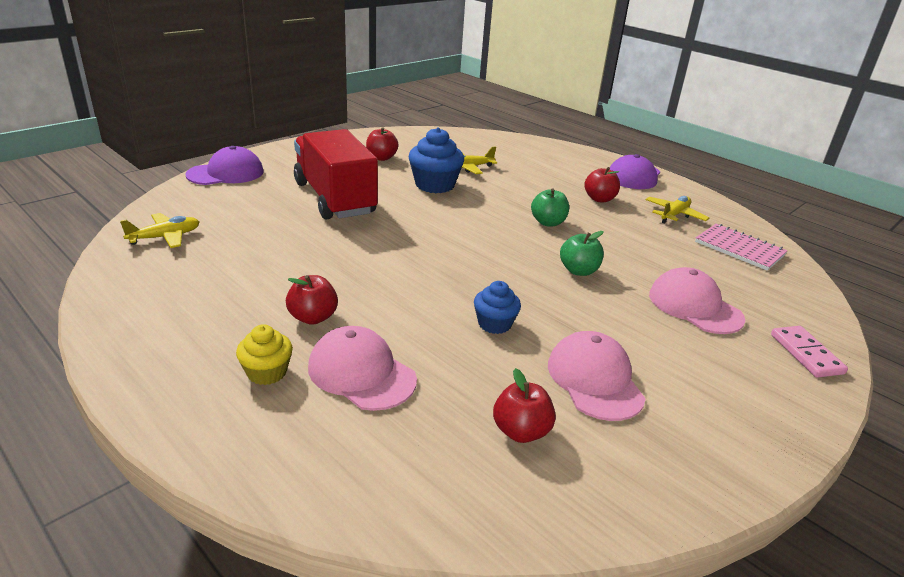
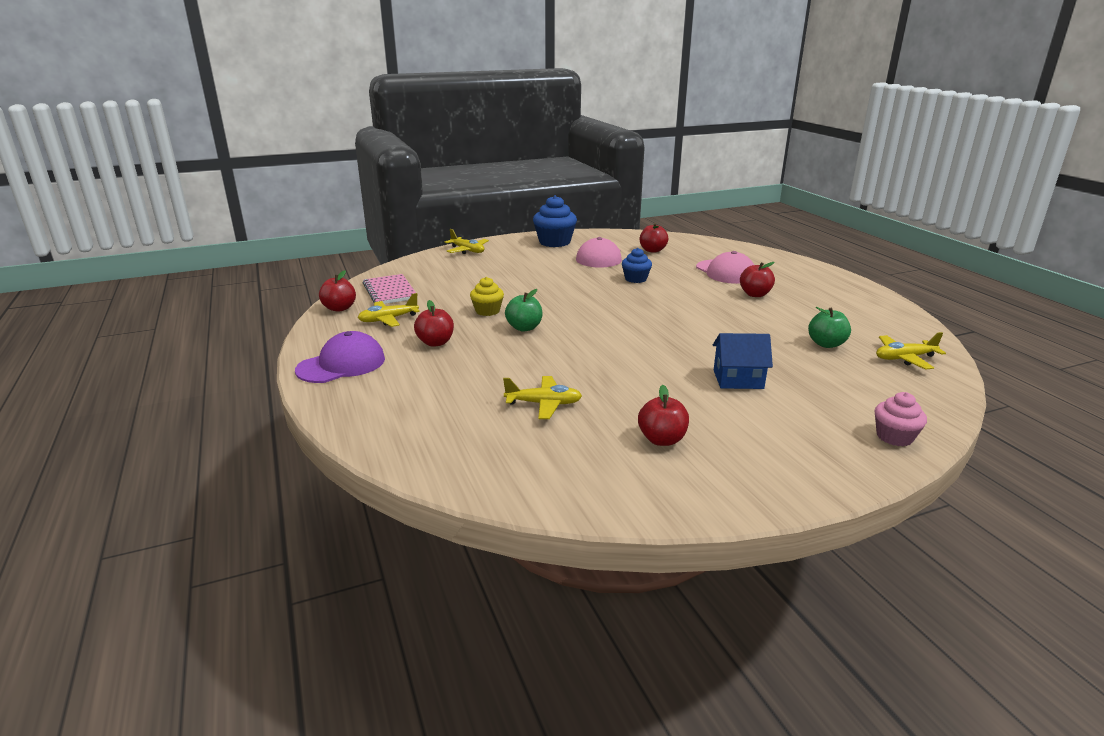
camera: 155 degrees left, 5 degrees down
(226, 173) = (894, 437): purple cap -> pink cupcake
(267, 372) = (779, 278): yellow cupcake -> yellow cupcake (487, 311)
(334, 198) = (738, 379): red truck -> blue house
(434, 185) = (609, 382): blue cupcake -> blue cupcake (554, 242)
(578, 271) = (545, 294): green apple -> green apple (826, 344)
(694, 306) = (493, 271): pink cap -> none
(737, 221) = (339, 308): none -> red apple
(806, 354) = (467, 250): pink domino -> yellow plane

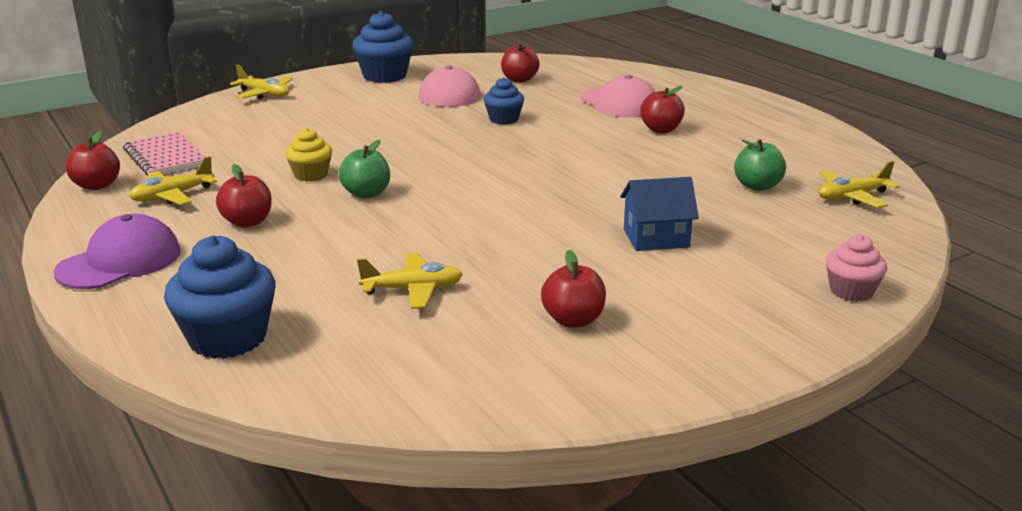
camera: 10 degrees left, 0 degrees up
(402, 428) = (228, 338): none -> blue cupcake

